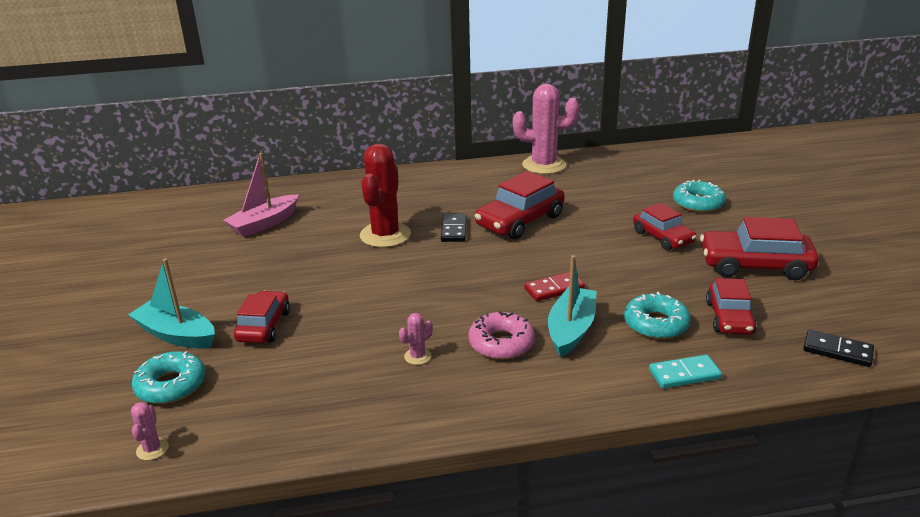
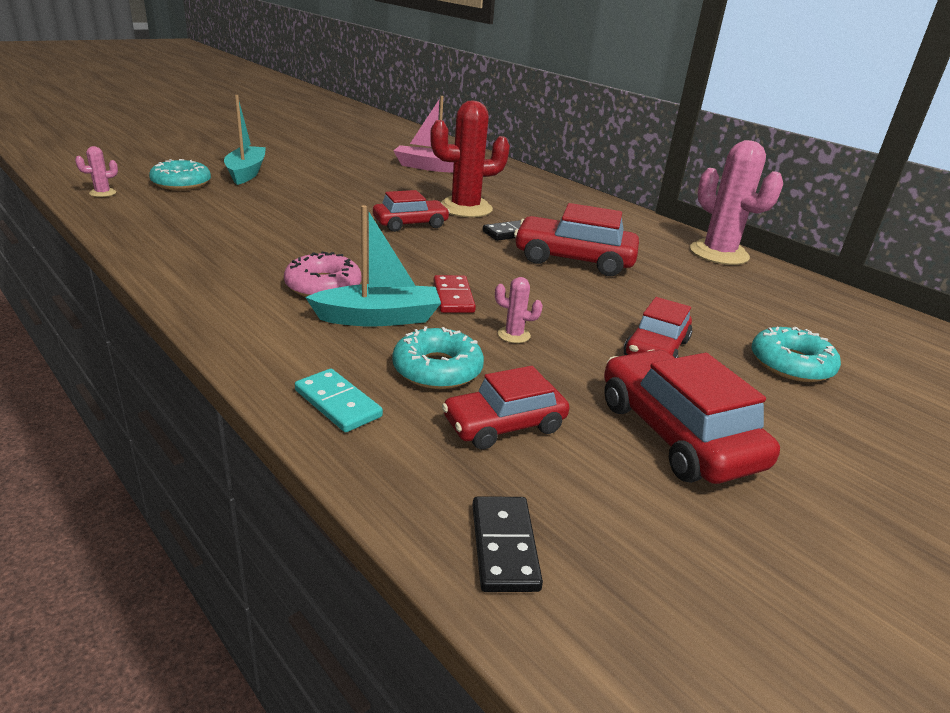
camera: 55 degrees right, 0 degrees up
(264, 326) = (278, 194): red car -> red car (410, 224)
(417, 356) = (273, 253): pink cactus -> pink cactus (514, 335)
(554, 289) = (453, 297): red domino -> red domino turned 45 degrees clockwise

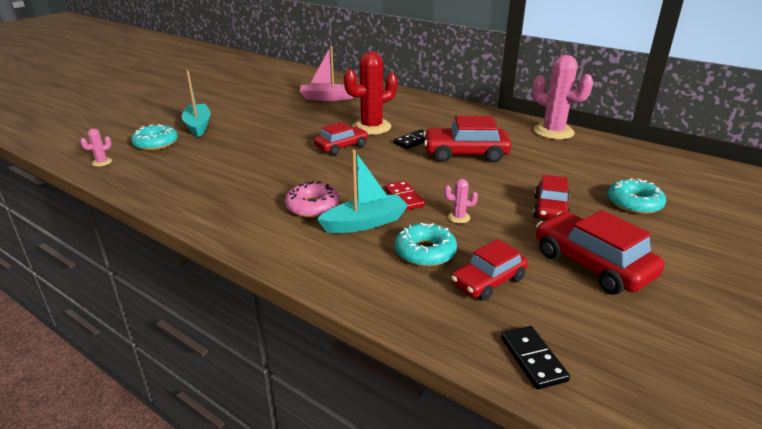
camera: 10 degrees left, 0 degrees up
(338, 403) = (377, 289): turquoise domino -> none

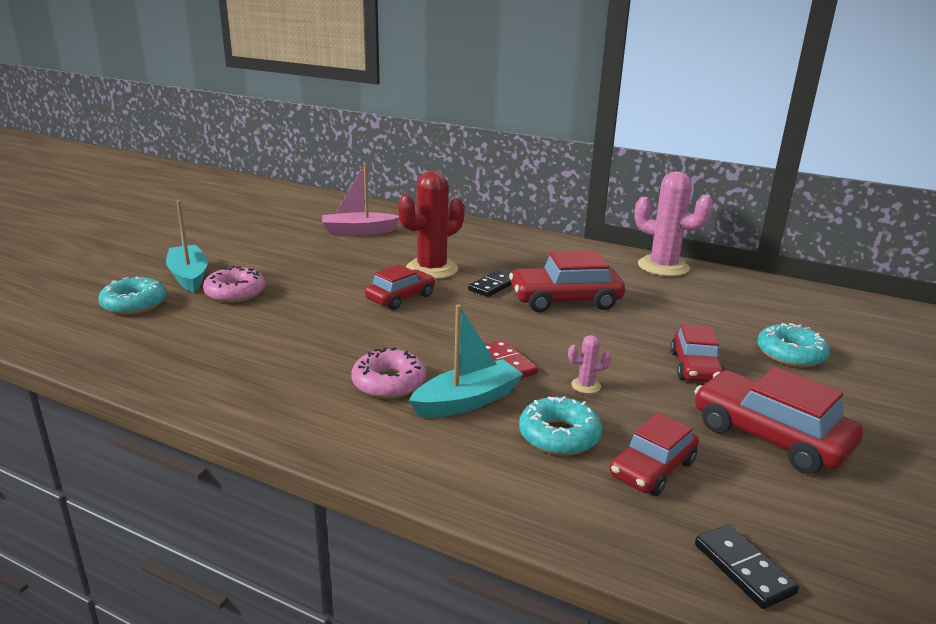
camera: 10 degrees left, 5 degrees down
(102, 162) = (60, 335): pink cactus -> none
(226, 138) = (235, 292): none -> pink donut

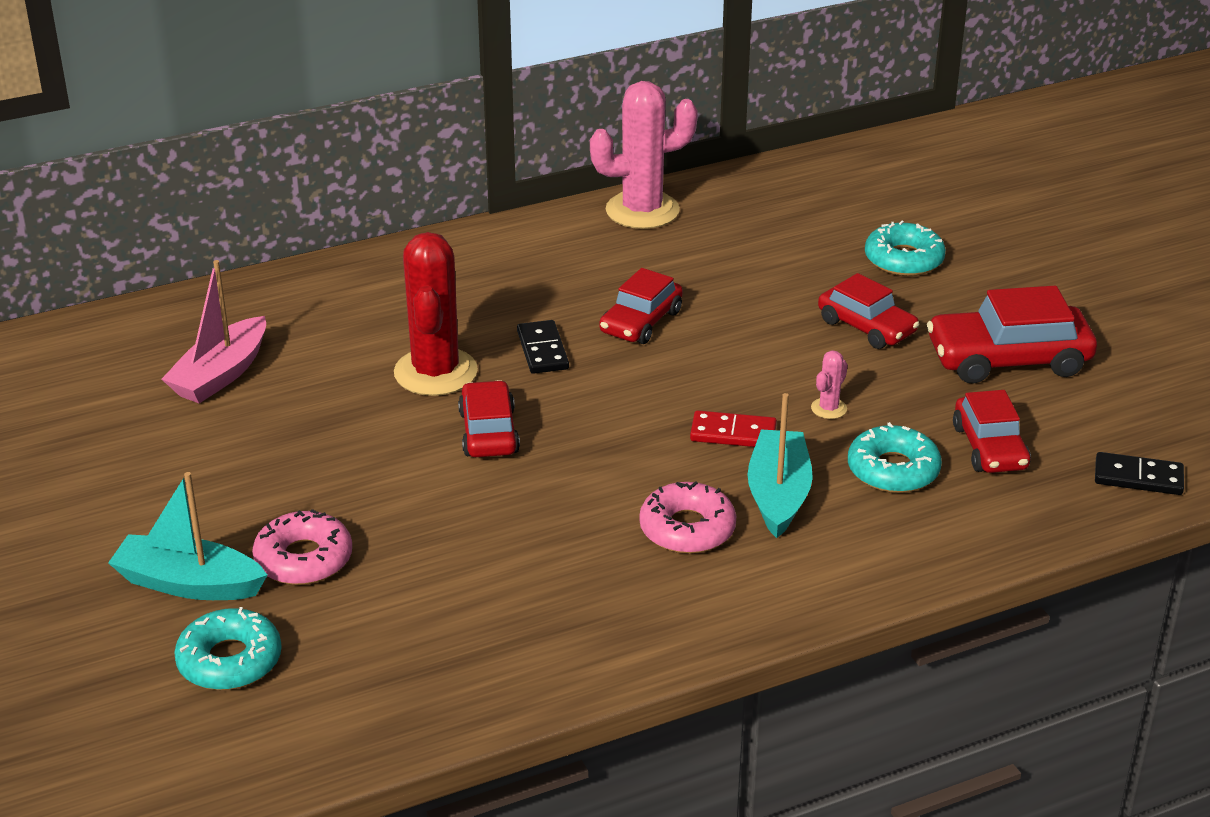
camera: 50 degrees left, 10 degrees up
(565, 300) = (641, 322): red car -> red car, size x0.65

